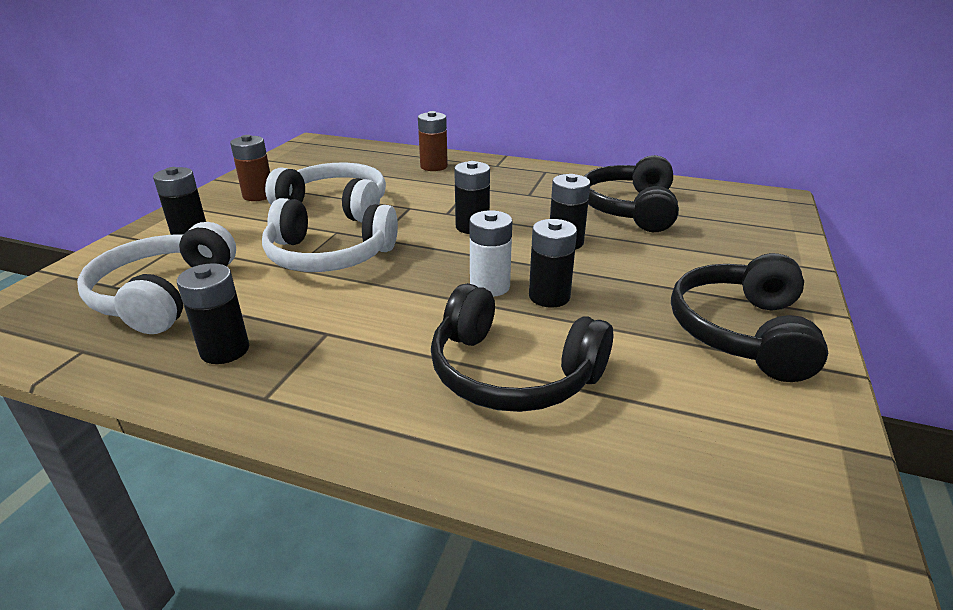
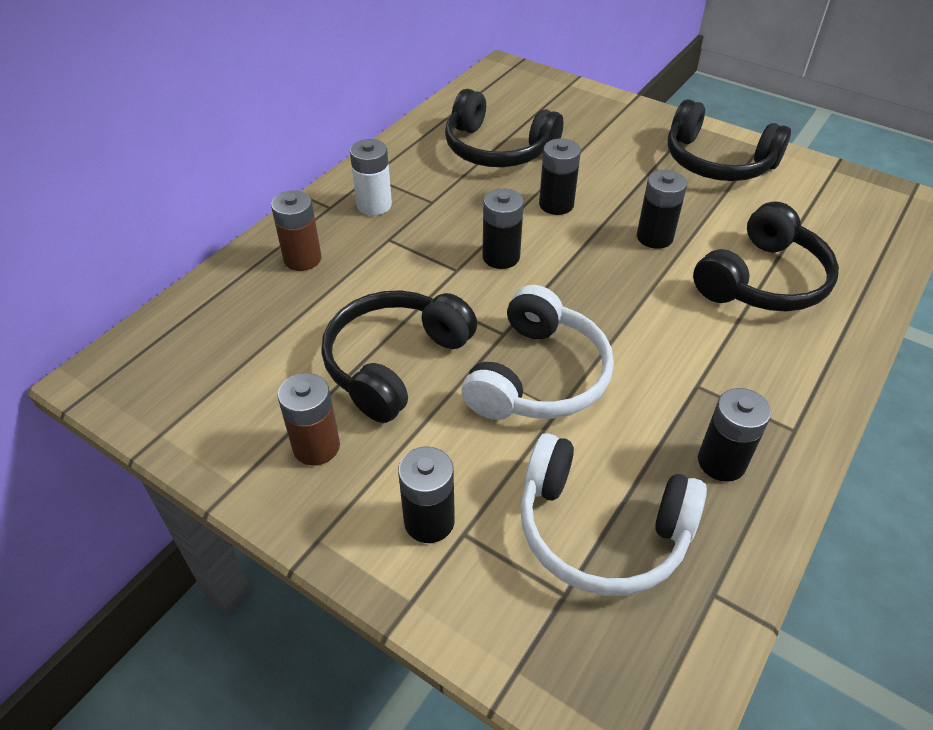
camera: 75 degrees left, 15 degrees up
(336, 206) = (395, 363): white headphones -> black headphones
(489, 286) = (631, 268): white battery -> white battery (374, 205)

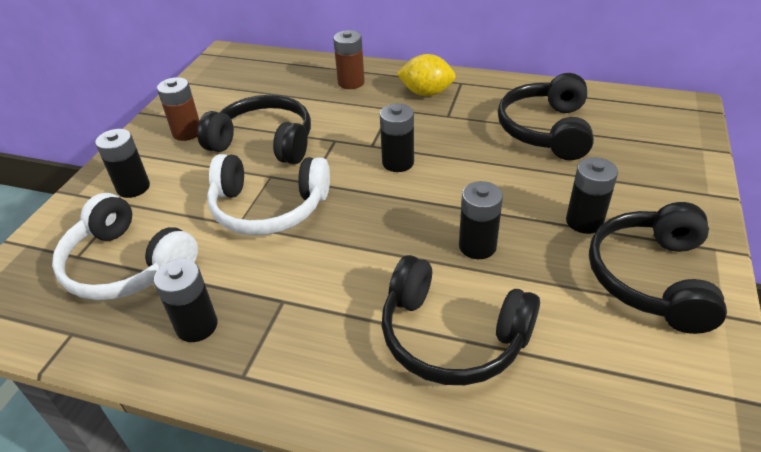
camera: 75 degrees right, 5 degrees down
(374, 205) = (426, 93): white battery -> yellow lemon
(556, 204) = (487, 177): black battery -> black battery (584, 221)
(601, 530) = (127, 265): white headphones -> white headphones turned 60 degrees counterclockwise

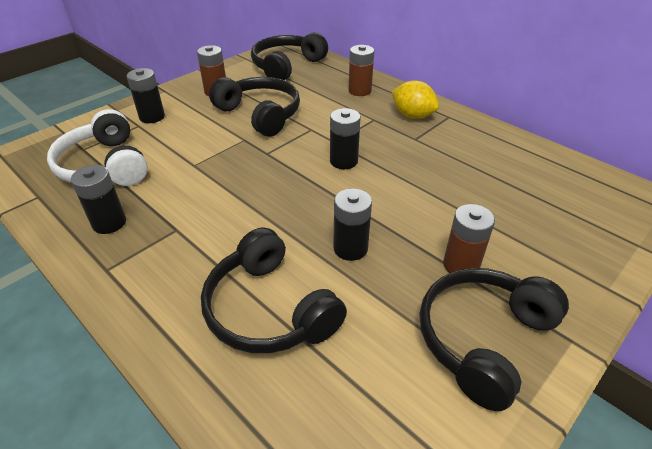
camera: 25 degrees right, 0 degrees up
(268, 208) = (223, 161): white headphones -> none
(546, 130) = (492, 177): black headphones -> black headphones (286, 66)
(584, 221) = (461, 265): black battery -> brown battery

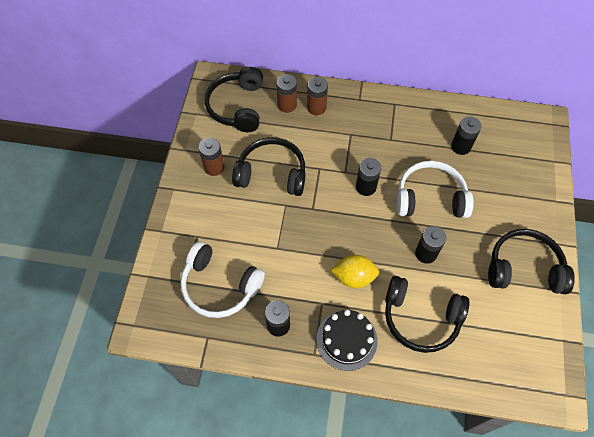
camera: 35 degrees left, 20 degrees up
(152, 117) = (197, 222): black battery -> black battery (461, 146)
(156, 277) = (346, 340): none -> black cake
(412, 116) = (372, 116): yellow lemon -> yellow lemon (354, 277)
(412, 202) = (430, 198): none -> white headphones
(461, 265) = (485, 229): brown battery -> brown battery (287, 105)
(483, 339) = (524, 268): black headphones -> black headphones turned 90 degrees clockwise

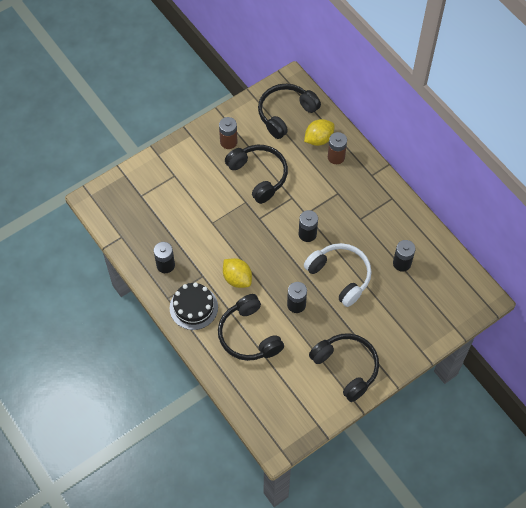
camera: 45 degrees right, 0 degrees up
(220, 286) = (157, 215): white headphones -> none
(287, 105) = (318, 139): brown battery -> yellow lemon

